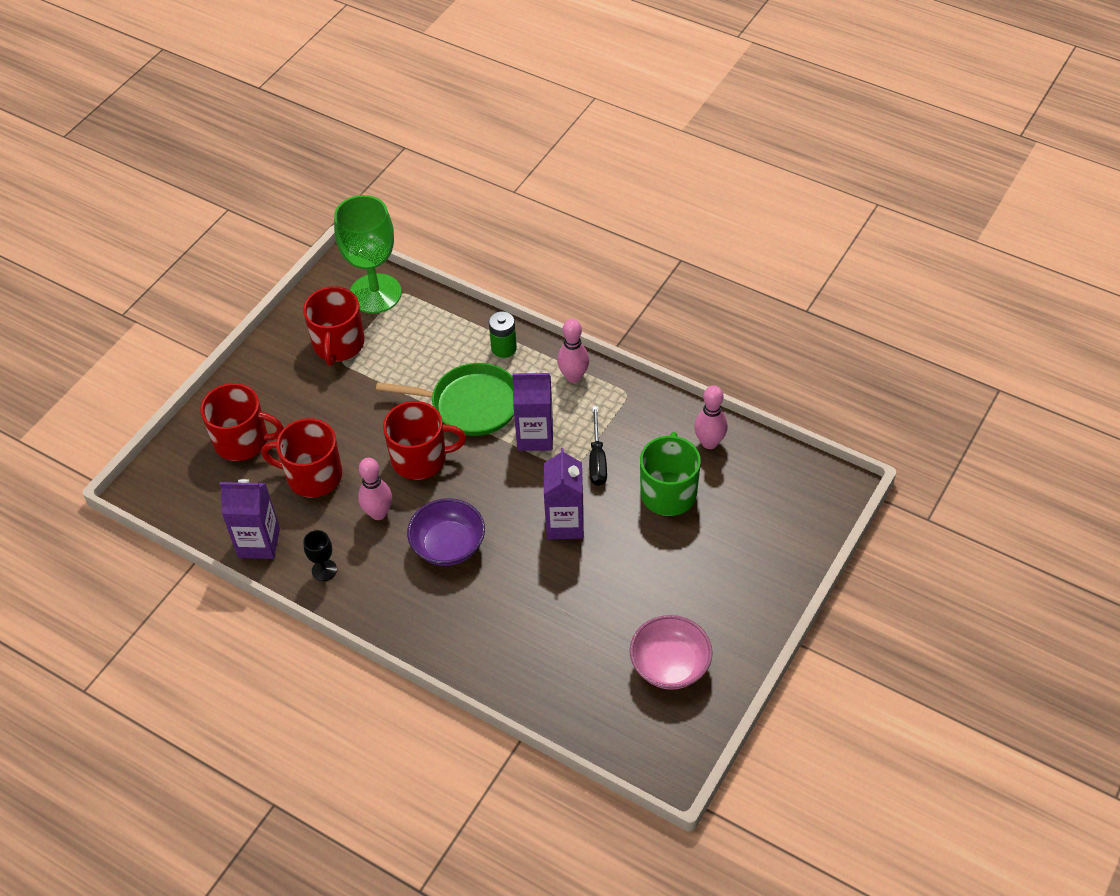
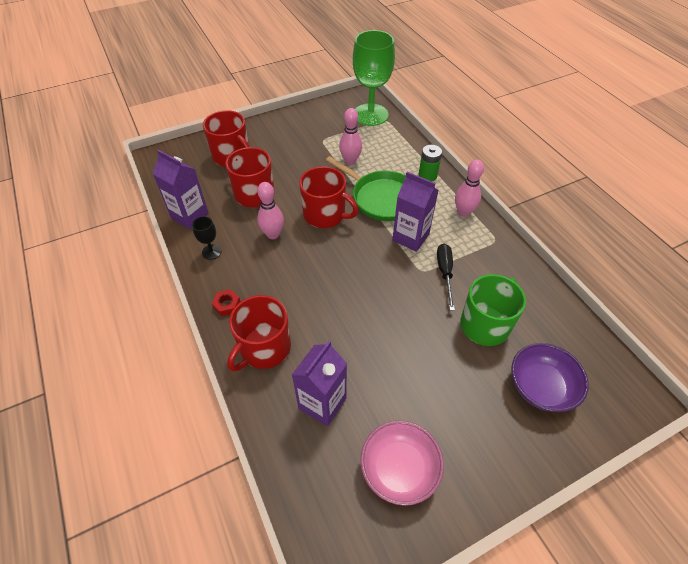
camera: 30 degrees right, 0 degrees up
(338, 344) = (328, 131): red mug -> red mug (264, 348)
(392, 616) = (227, 305): none -> red nut
(448, 545) = (300, 278): purple bowl -> purple bowl (540, 387)
(565, 524) = (391, 306): purple carton -> purple carton (322, 403)
(597, 459) = (445, 273): black screwdriver -> black screwdriver turned 150 degrees clockwise
(709, 442) = (540, 304): pink bowling pin -> pink bowling pin (350, 161)

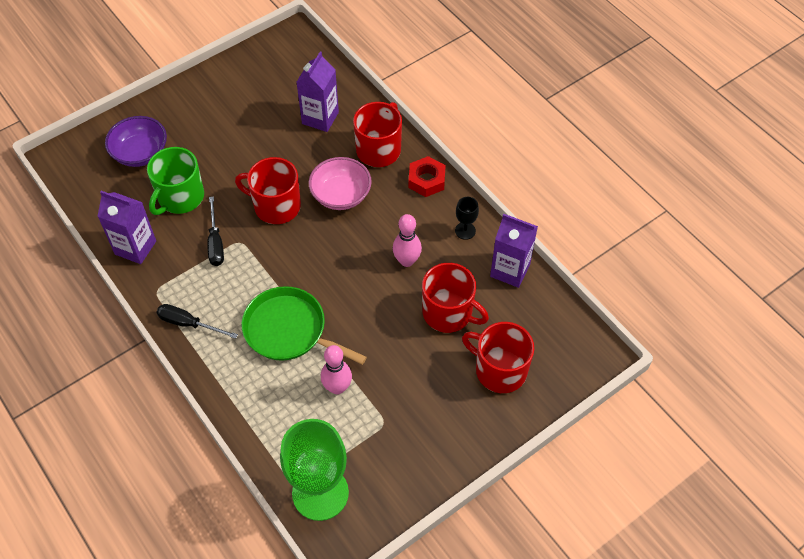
camera: 170 degrees right, 5 degrees up
(227, 305) = (426, 180): red nut -> red nut, size x1.56
(325, 215) = (354, 295): red mug -> red mug (276, 206)
(399, 469) = (257, 87): pink bowl -> pink bowl (341, 195)
(410, 237) = (252, 280): purple carton -> purple carton (135, 247)
(427, 175) = (231, 377): green battery -> none
(463, 212) = (189, 324): pink bowling pin -> black screwdriver

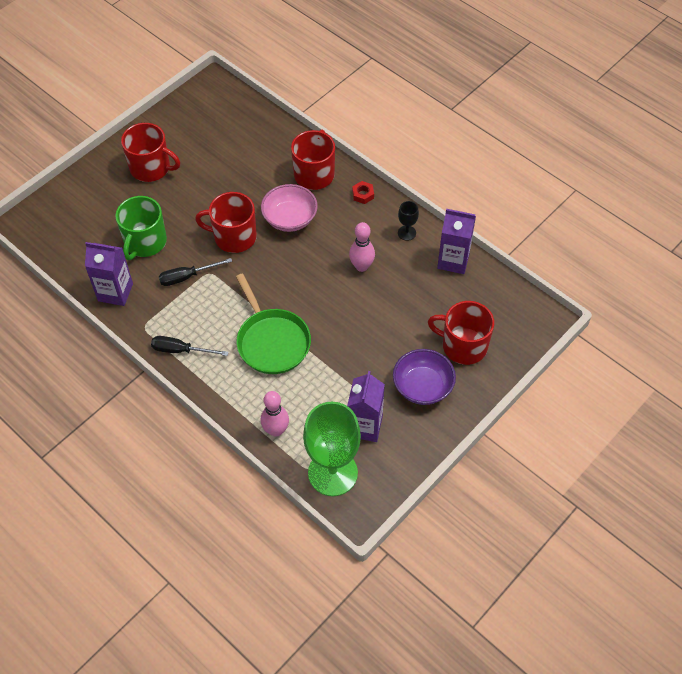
camera: 10 degrees left, 0 degrees up
(140, 153) = (98, 209): purple bowl -> purple bowl (422, 386)
(215, 242) = (187, 277): black screwdriver -> black screwdriver turned 90 degrees clockwise
(289, 330) = (272, 341): green pan -> green pan turned 135 degrees counterclockwise
(320, 118) = (255, 154): purple carton -> purple carton (365, 426)
(337, 387) = (326, 383): pink bowling pin -> pink bowling pin (276, 430)
(426, 180) = (363, 195): red nut -> red nut, size x0.64
(448, 313) = (408, 305): red mug -> red mug (151, 168)

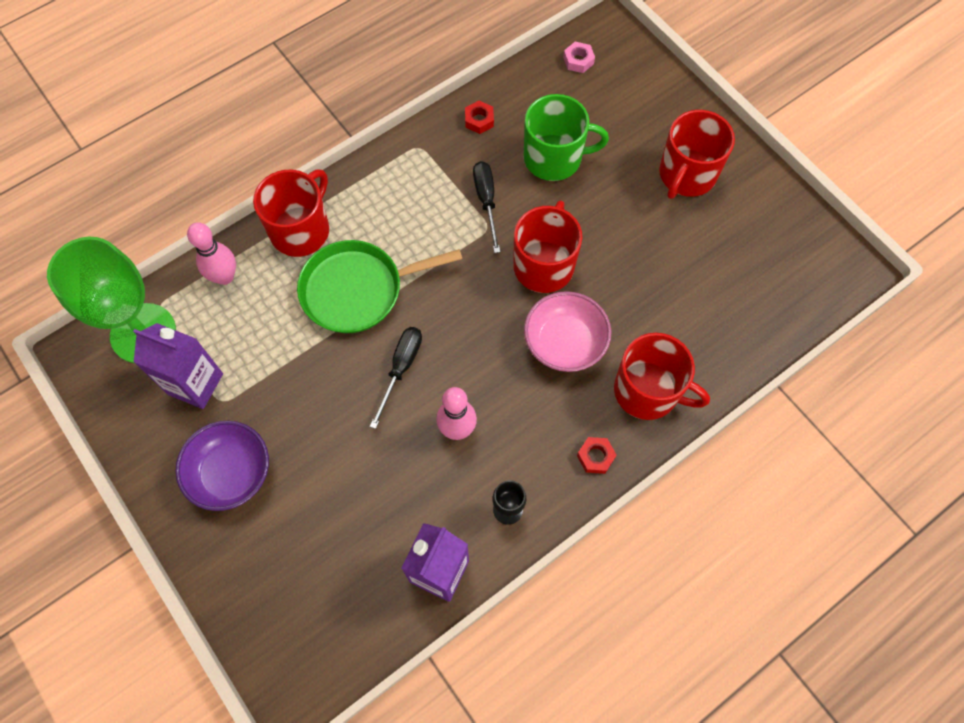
camera: 100 degrees right, 10 degrees up
(54, 238) = (578, 60): none -> pink nut
(115, 292) = (479, 120): purple carton -> red nut
(145, 242) = (554, 158): green mug -> green mug turned 150 degrees clockwise
(181, 350) = (372, 184): black screwdriver -> black screwdriver (401, 369)
(463, 345) = (281, 548): red mug -> red mug (301, 230)

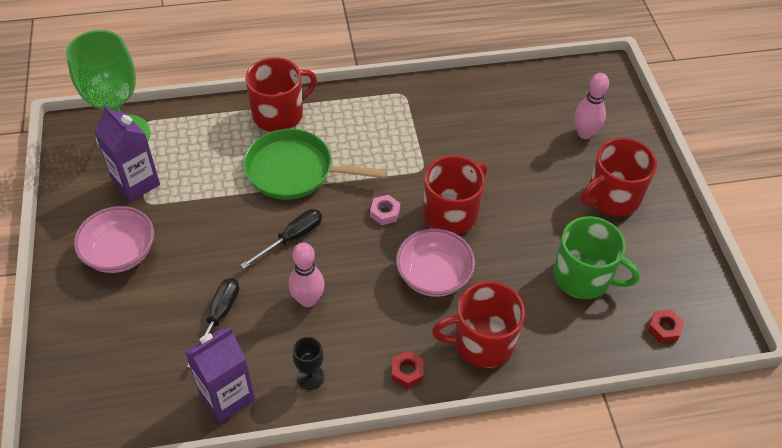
camera: 25 degrees right, 15 degrees down
(224, 276) = (204, 122): pink bowling pin -> pink bowling pin (584, 133)
(231, 473) = (120, 253): purple bowl -> pink bowl
(479, 120) = (462, 94): red nut -> red nut (664, 329)
(486, 201) = (432, 151): black screwdriver -> black screwdriver (219, 317)
(554, 158) = (506, 142): green mug -> green mug (583, 277)
(578, 60) = (568, 83): pink nut -> pink nut (385, 213)
(647, 391) = (482, 342): red mug -> red mug turned 120 degrees clockwise

